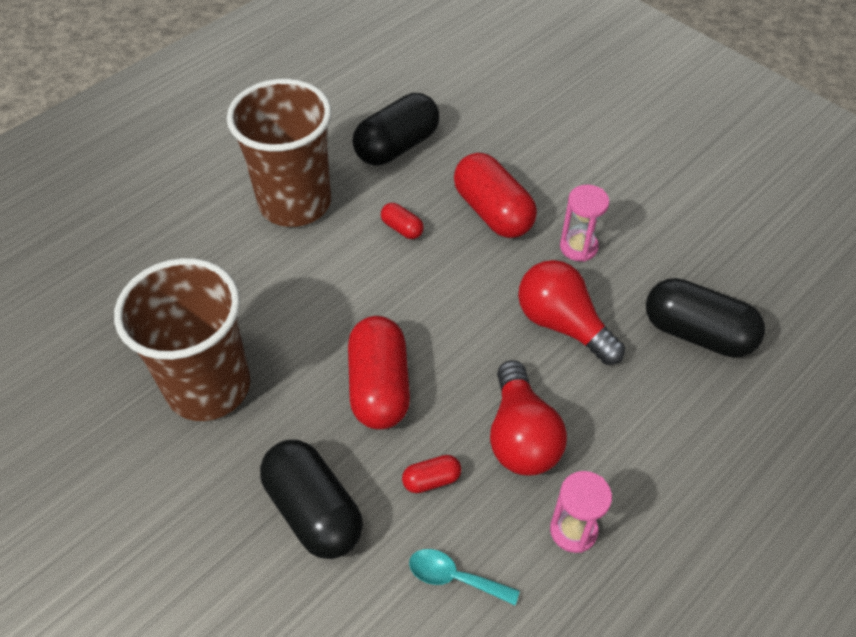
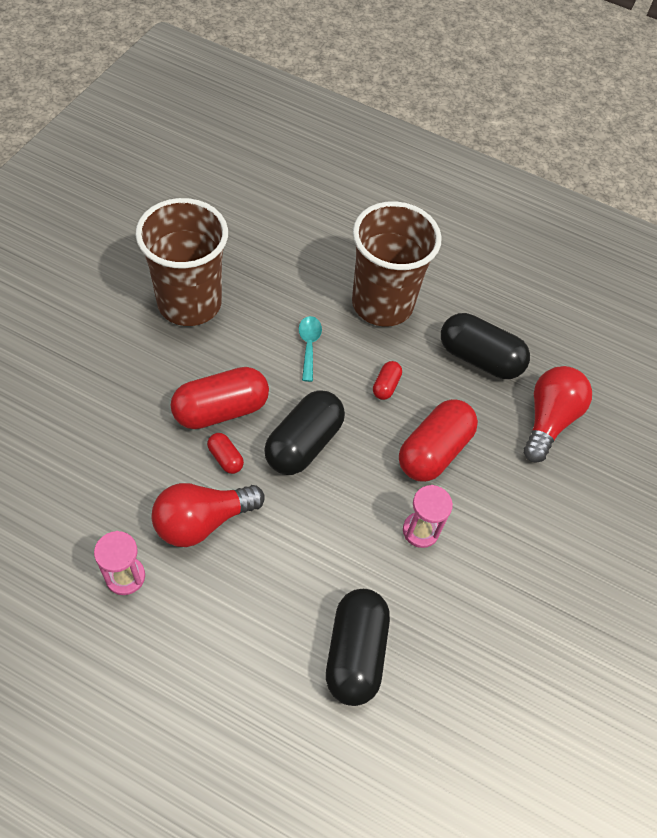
camera: 65 degrees right, 5 degrees up
(314, 510) = (104, 396): black capsule -> black capsule (304, 443)
(431, 480) = (147, 465): red capsule -> red capsule (225, 458)
(454, 577) = (69, 499): turquoise spoon -> turquoise spoon (309, 345)
(562, 324) = (326, 532): red light bulb -> red light bulb (549, 420)

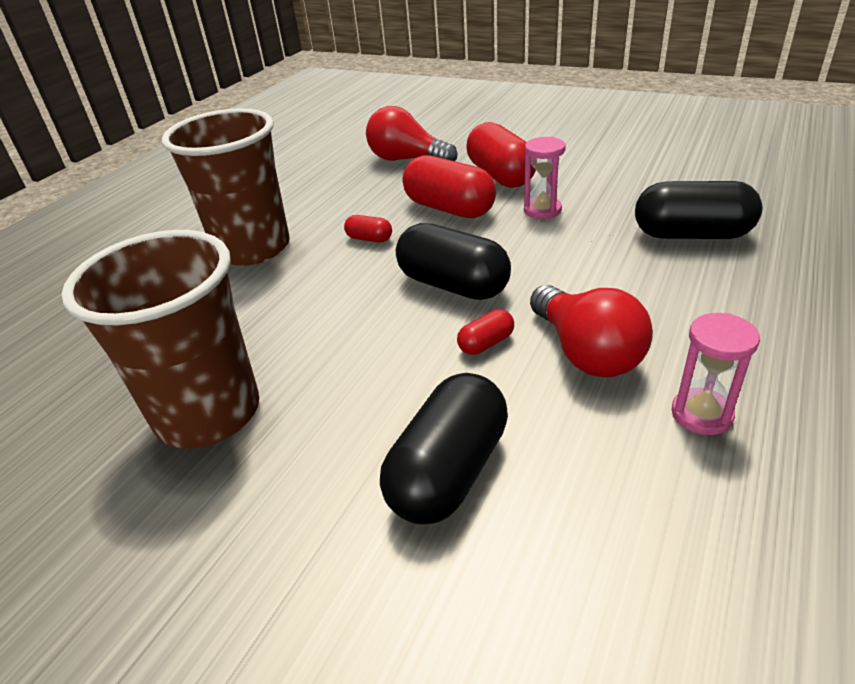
camera: 80 degrees left, 20 degrees down
(221, 410) = (410, 356): red capsule -> red capsule (500, 175)
(309, 345) = (307, 294): turquoise spoon -> none
(479, 358) = (336, 192): black capsule -> black capsule (449, 471)

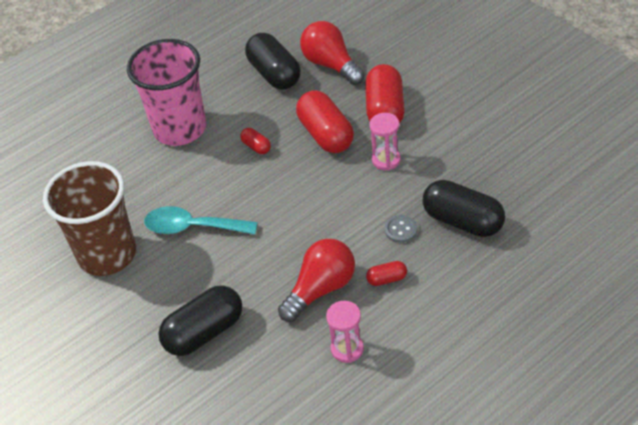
camera: 25 degrees right, 10 degrees up
(253, 248) = (180, 128): brown cup -> pink cup
(334, 339) = (192, 227): none -> turquoise spoon
(453, 285) = (282, 209): black capsule -> black capsule (274, 74)
(486, 343) = (272, 262): red capsule -> red capsule (387, 279)
(586, 352) = (321, 289): red light bulb -> red light bulb turned 135 degrees counterclockwise
(627, 262) = (401, 230): none -> grey button

